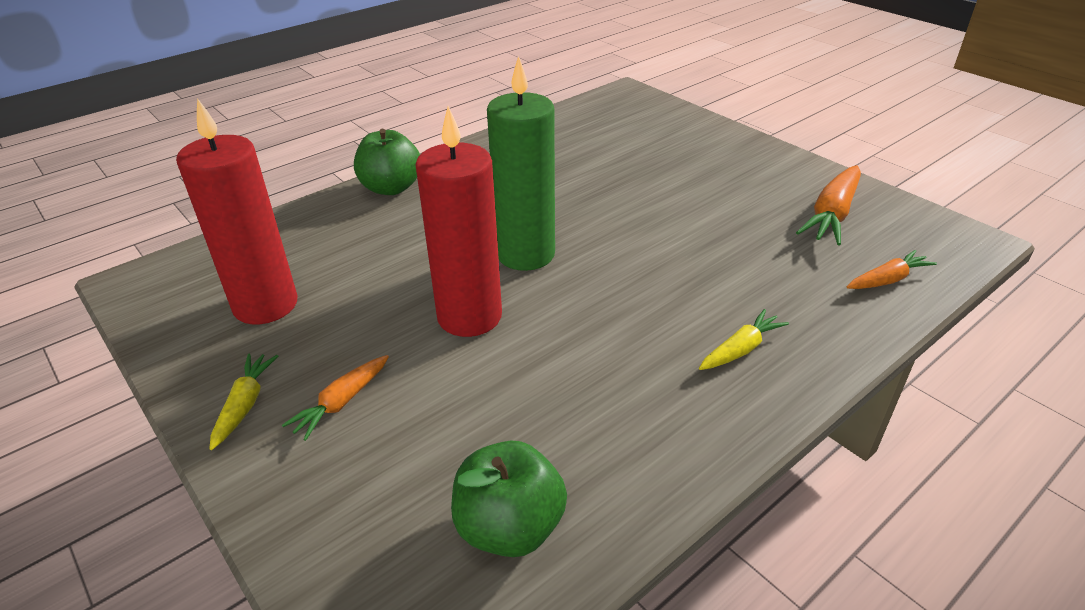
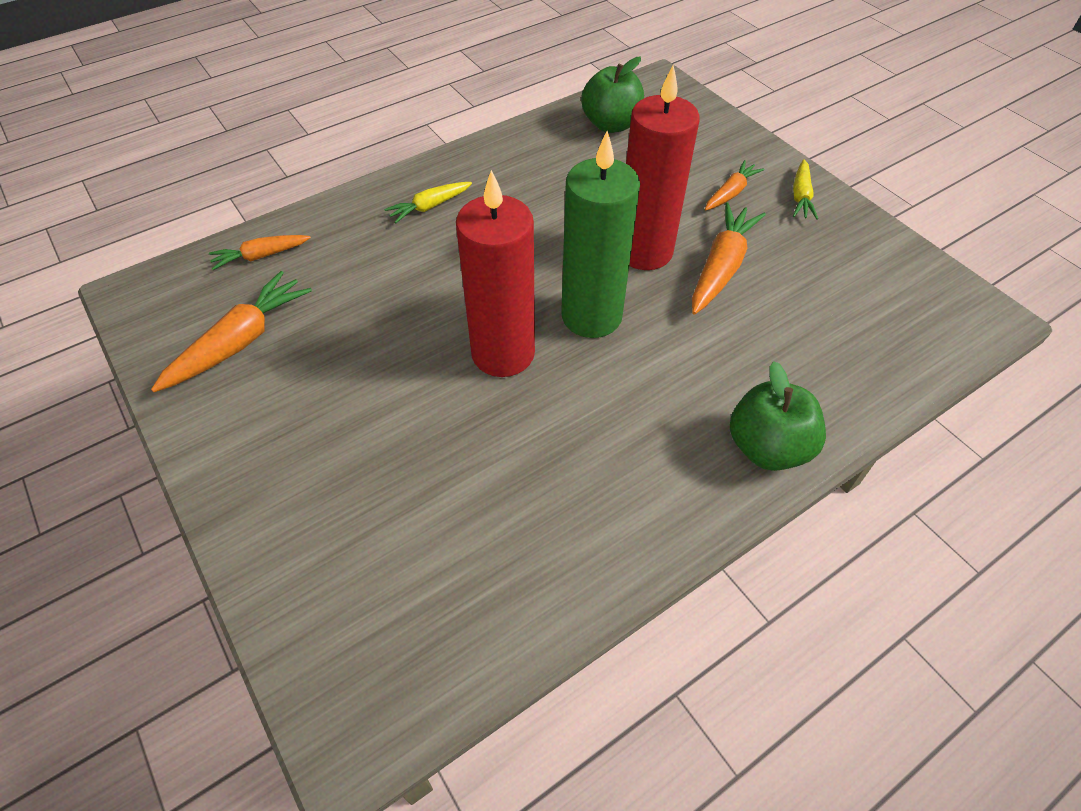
camera: 175 degrees left, 15 degrees up
(265, 305) = (834, 278): red candle -> red candle (503, 353)
(386, 307) = (721, 267): none -> orange carrot

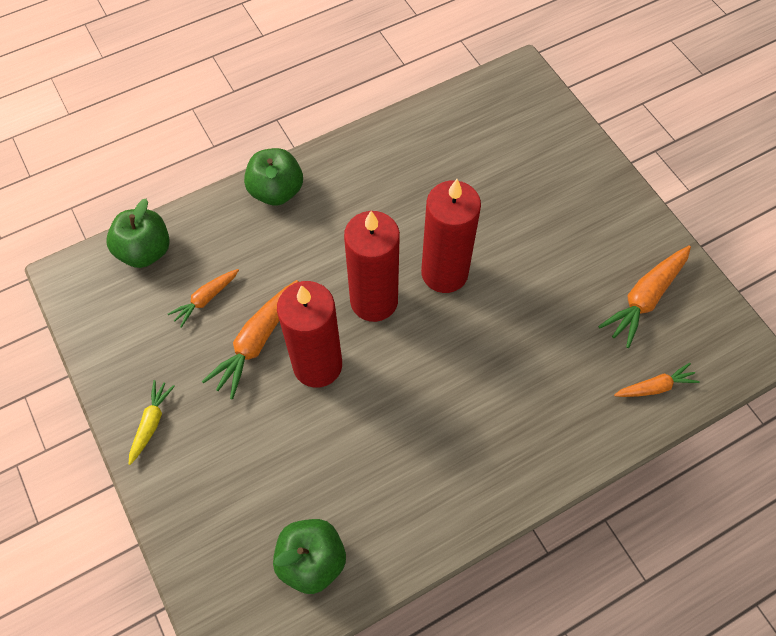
camera: 175 degrees left, 10 degrees up
(429, 207) = (510, 439): yellow carrot -> none
(591, 316) = (374, 301): green candle -> red candle
(731, 193) = (216, 434): orange carrot -> orange carrot (205, 299)
(910, 352) = (145, 251): none -> green apple

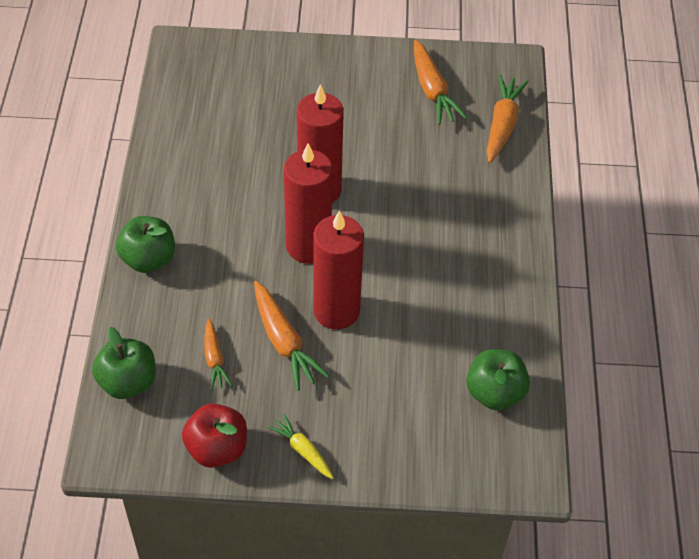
camera: 60 degrees left, 10 degrees down
(117, 354) = (217, 448): none -> red apple
(655, 387) = (502, 124): orange carrot -> orange carrot, size x1.65

